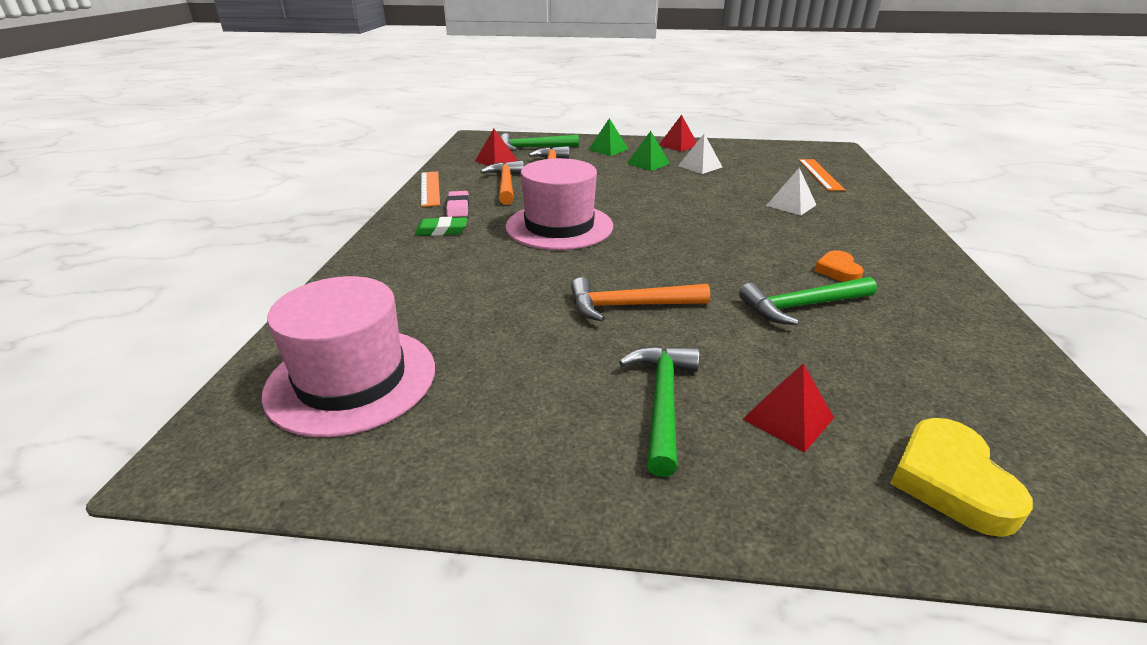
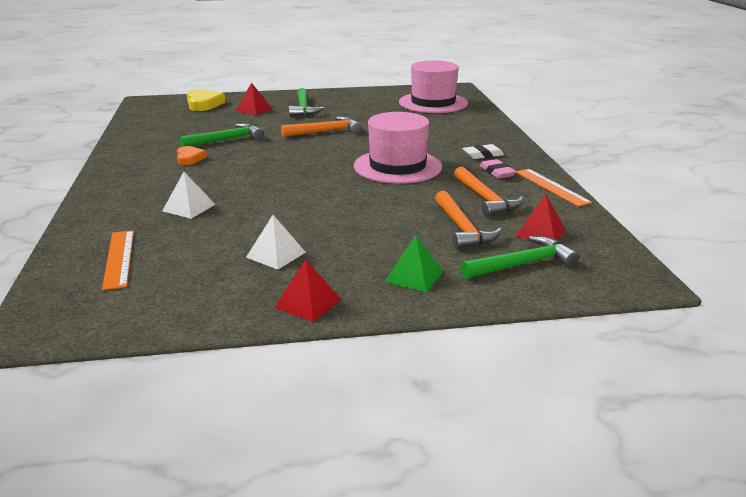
camera: 165 degrees right, 5 degrees down
(441, 230) = (482, 155): green eraser -> white eraser
(648, 163) = (346, 251): green pyramid -> none

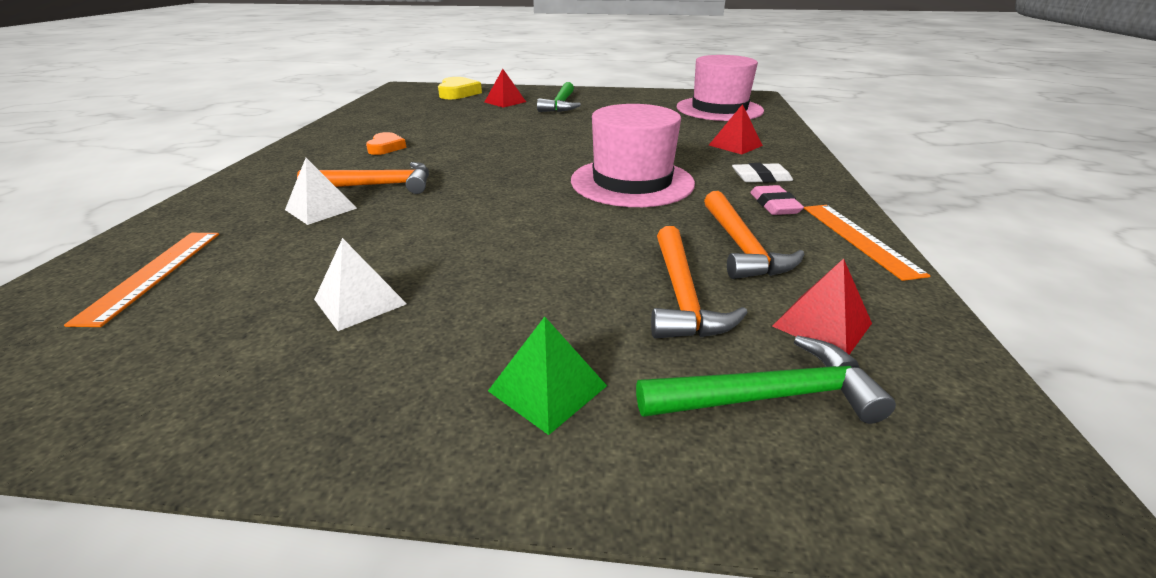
camera: 15 degrees right, 5 degrees up
(226, 140) = (446, 130): green hammer -> none
(308, 303) = (321, 418): red pyramid -> red pyramid (735, 145)
(325, 131) = (567, 130): orange hammer -> orange hammer (377, 185)

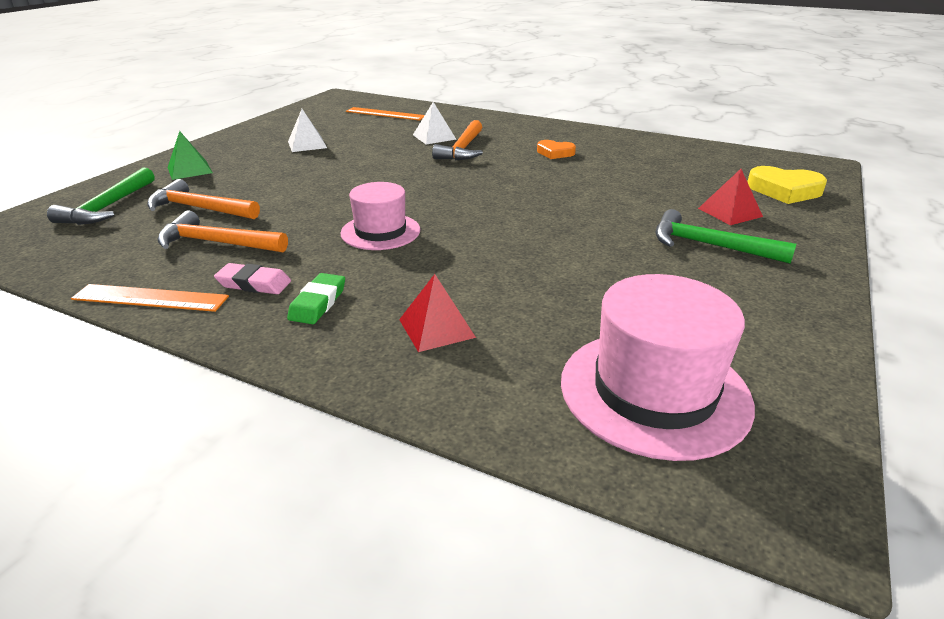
camera: 110 degrees right, 0 degrees up
(632, 182) = (380, 232): pink hat -> pink hat, size x0.63
(761, 177) = (318, 303): white eraser -> green eraser
(822, 324) = (114, 237): red pyramid -> none

